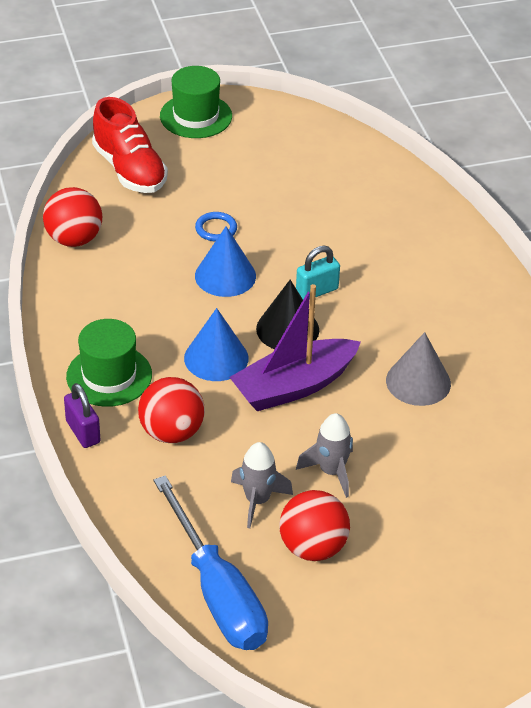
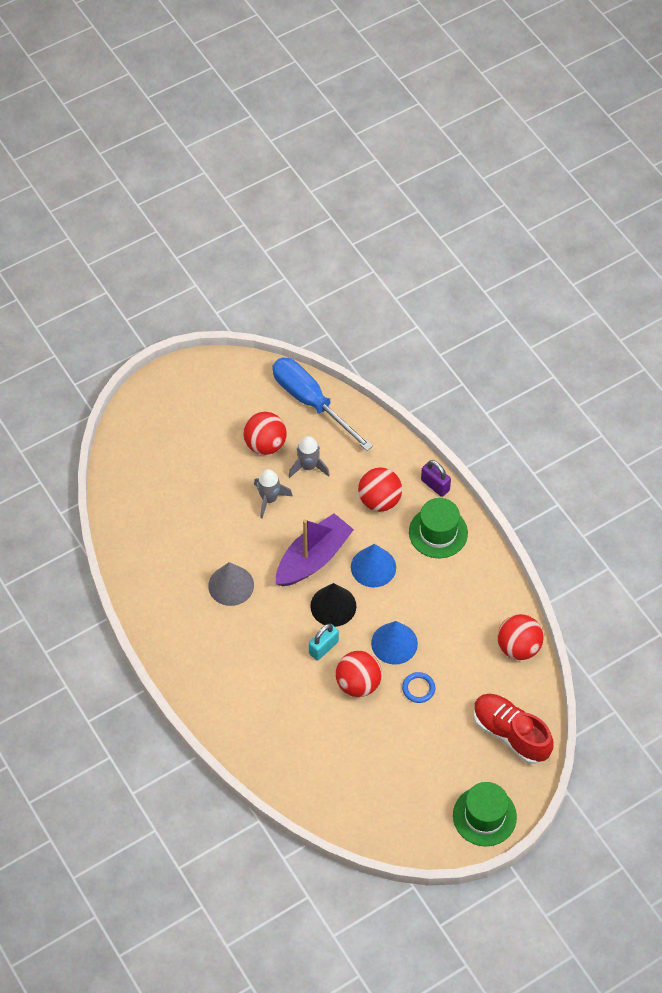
camera: 165 degrees right, 15 degrees up
(287, 249) = (358, 683): none -> red ball

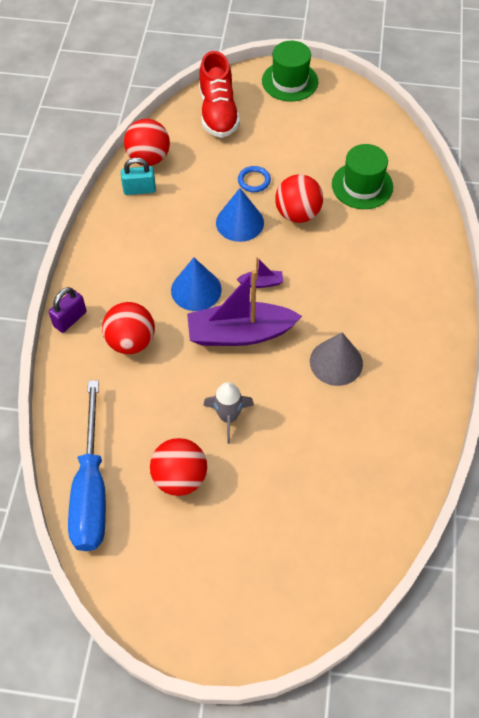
camera: 140 degrees left, 0 degrees up
(308, 466) = (161, 422): grey rocket -> none
(323, 647) = (300, 257): turquoise padlock -> turquoise padlock (139, 189)
(333, 606) = (261, 283): black cone -> purple boat
(435, 485) = (70, 319): purple padlock -> purple padlock turned 45 degrees clockwise
(438, 532) = (113, 279): green hat -> green hat (362, 185)

